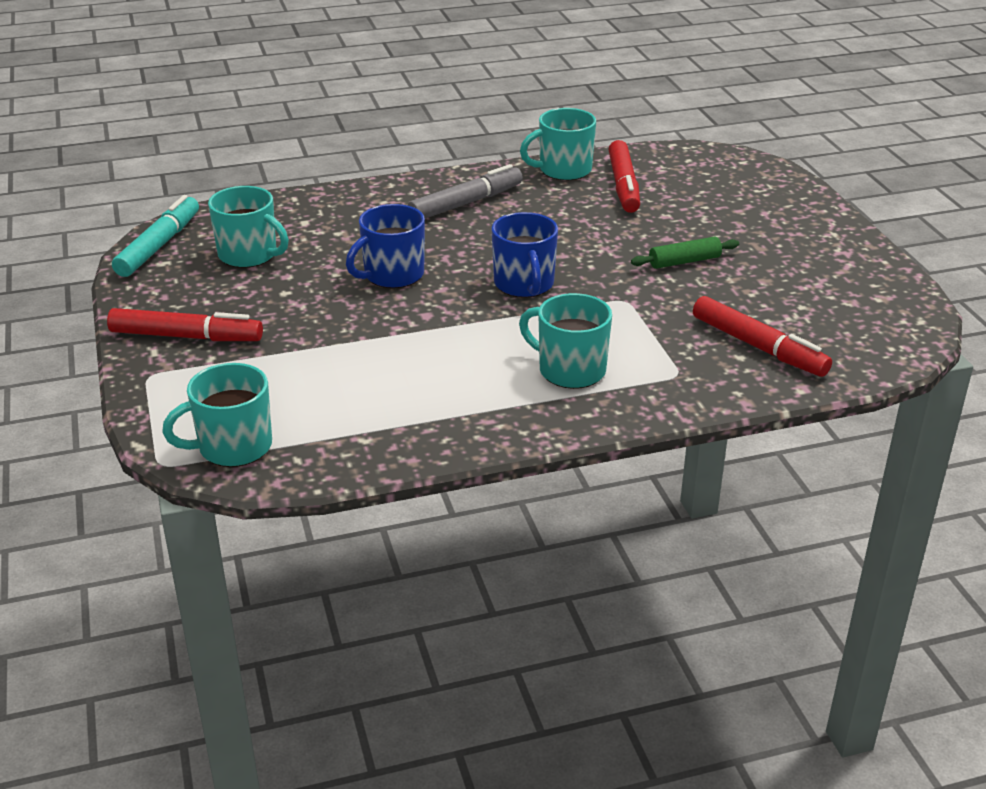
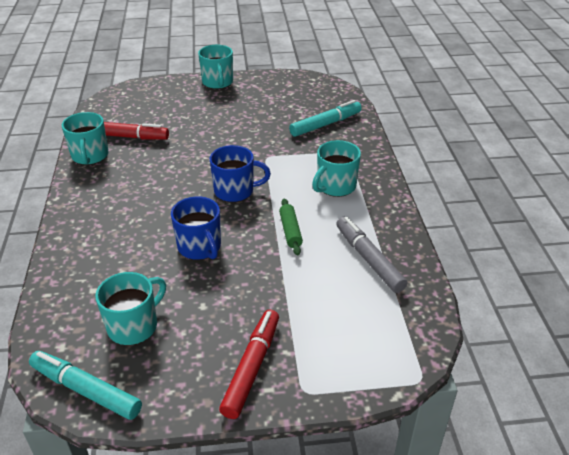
camera: 80 degrees left, 5 degrees up
(233, 447) = (402, 339): turquoise mug -> turquoise mug (218, 82)
(466, 203) = (112, 203): grey marker -> grey marker (368, 259)
(684, 261) = (231, 131): green rolling pin -> green rolling pin (290, 231)
(758, 347) = (325, 124): red marker -> turquoise marker

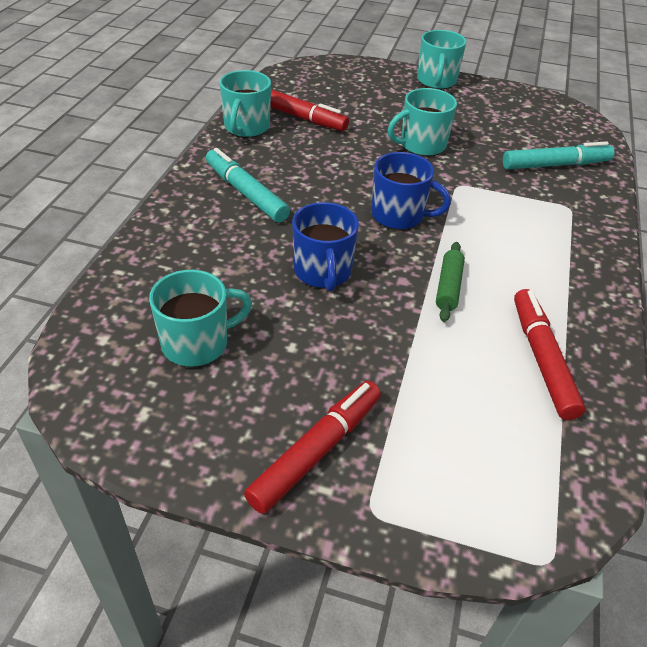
camera: 20 degrees right, 5 degrees up
(86, 390) = (103, 403): turquoise marker -> turquoise marker (246, 193)
(335, 186) = (535, 247): turquoise mug -> turquoise mug (421, 145)
(368, 259) = (542, 359): grey marker -> red marker

